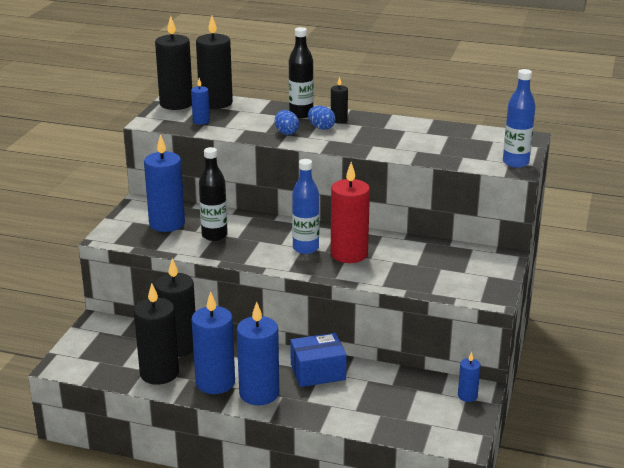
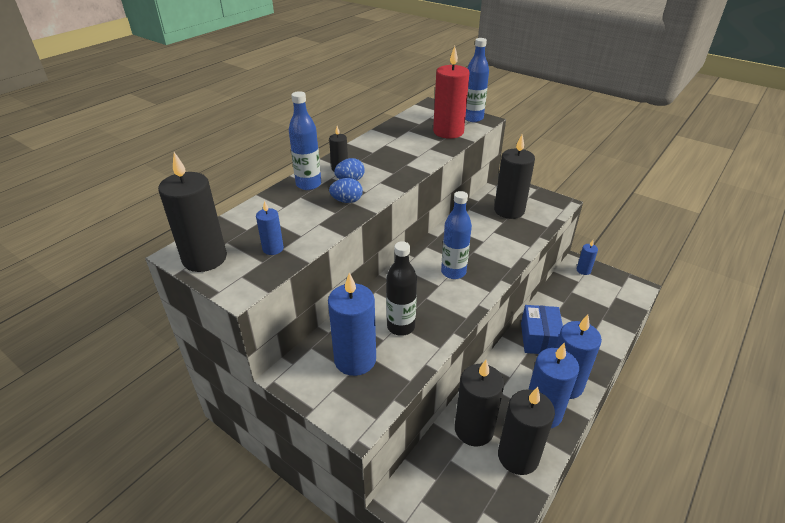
camera: 70 degrees left, 10 degrees up
(216, 103) = (231, 229): black candle -> black candle (509, 210)
(301, 114) = (308, 184): black bottle -> blue bottle
(349, 254) = (473, 251): red candle -> red candle (448, 132)

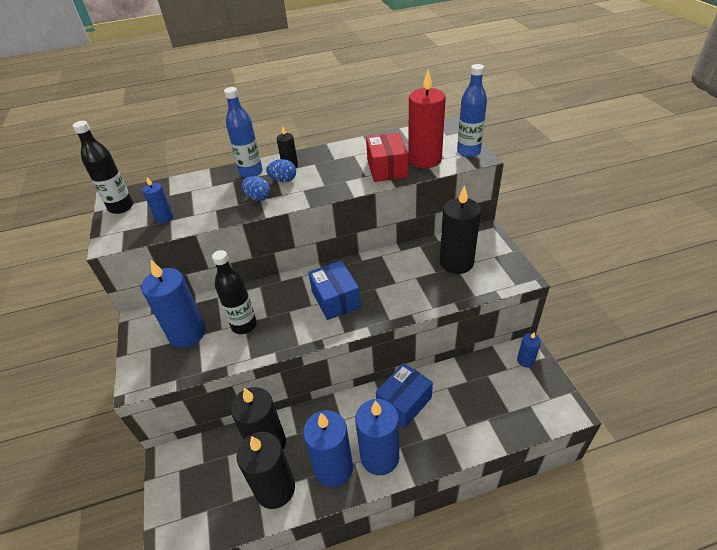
camera: 40 degrees right, 5 degrees up
(205, 258) = (121, 207): black candle -> black bottle
(428, 146) = (387, 168): none -> red box
(453, 272) = (336, 299): blue bottle -> blue box

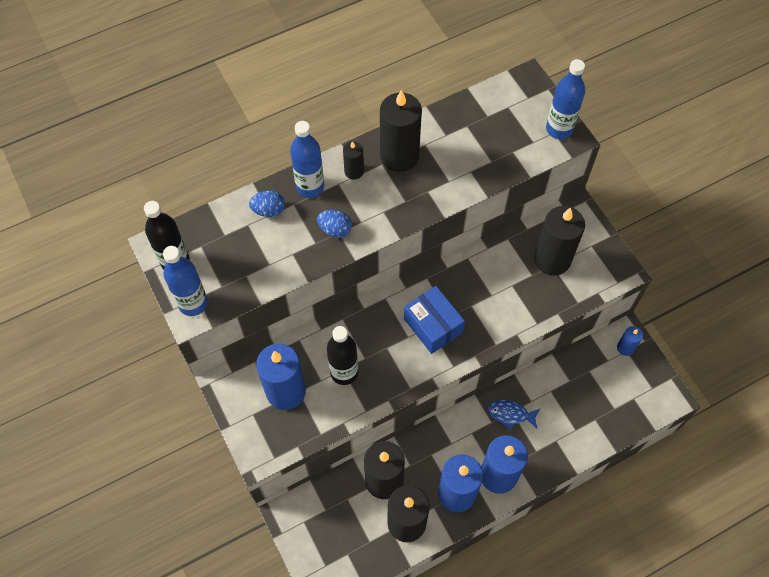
camera: 15 degrees left, 20 degrees up
(117, 233) = (193, 303): none -> blue bottle
(164, 217) = (237, 273): blue candle -> none
(283, 180) = (354, 197): blue egg -> blue egg (269, 210)
(330, 160) = (399, 156): none -> black candle
(387, 168) = (471, 166): red box -> none
(404, 402) = (510, 414): blue box -> blue fish
(425, 160) = (511, 147): red candle -> none

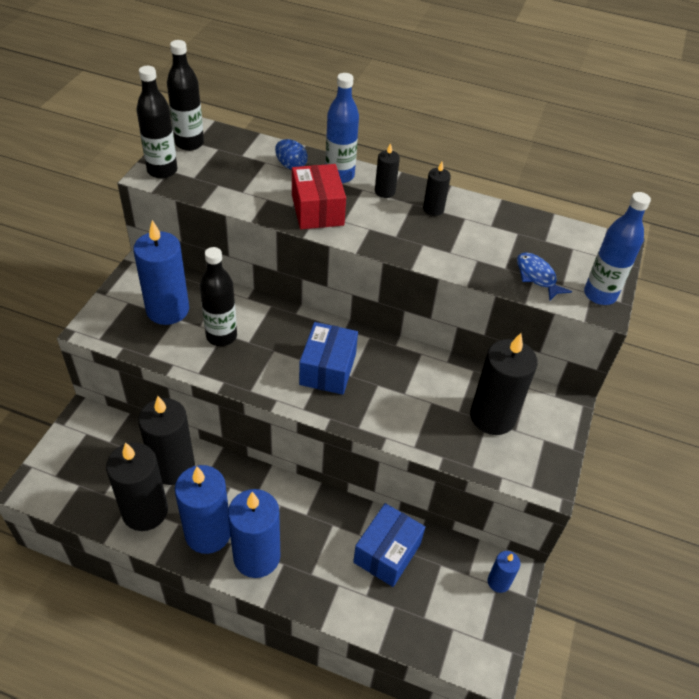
camera: 45 degrees right, 15 degrees down
(193, 303) = (162, 171): blue bottle -> black bottle
(335, 230) = (317, 210): blue egg -> red box
(399, 156) = (433, 209): black candle -> black candle, size x0.49
(510, 414) = (328, 525): blue fish -> blue fish (537, 276)
(557, 395) = (387, 553): none -> blue box

